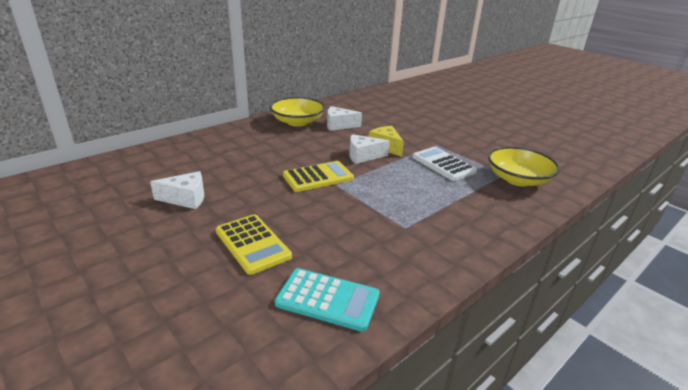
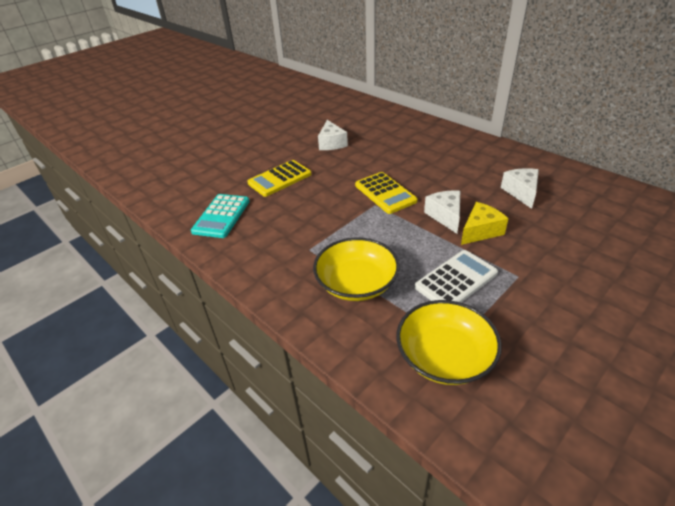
camera: 90 degrees right, 10 degrees up
(297, 122) = (509, 165): yellow bowl -> yellow bowl (356, 283)

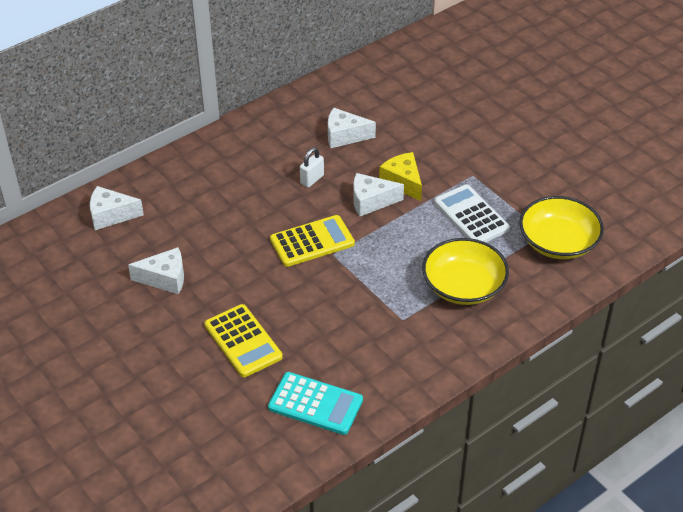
camera: 85 degrees left, 5 degrees up
(381, 118) = (111, 215): none -> white cheese
(456, 184) = (312, 179): none -> white padlock

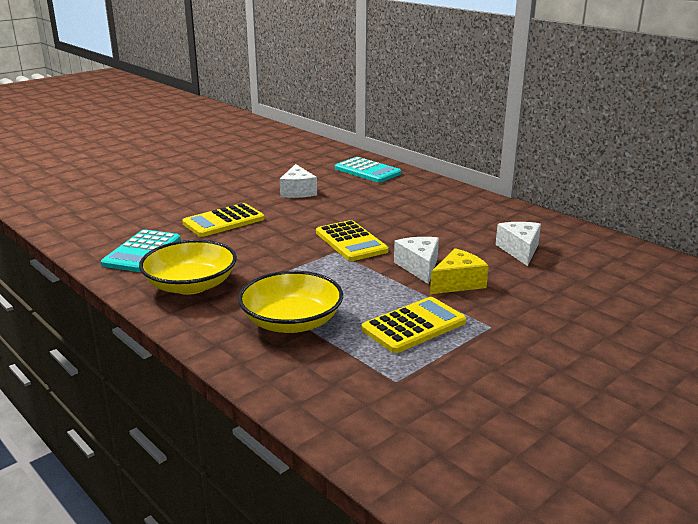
camera: 85 degrees right, 20 degrees down
(111, 215) = (367, 171): white cheese -> turquoise calculator
(312, 179) = (441, 238): white padlock -> none
(471, 216) = (414, 326): white calculator -> yellow calculator
(558, 242) = (379, 392): yellow bowl -> yellow bowl (191, 285)

